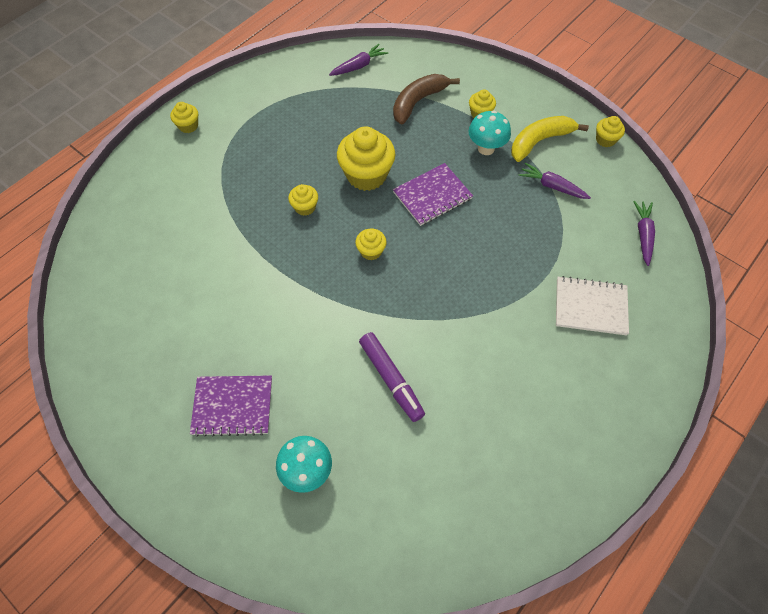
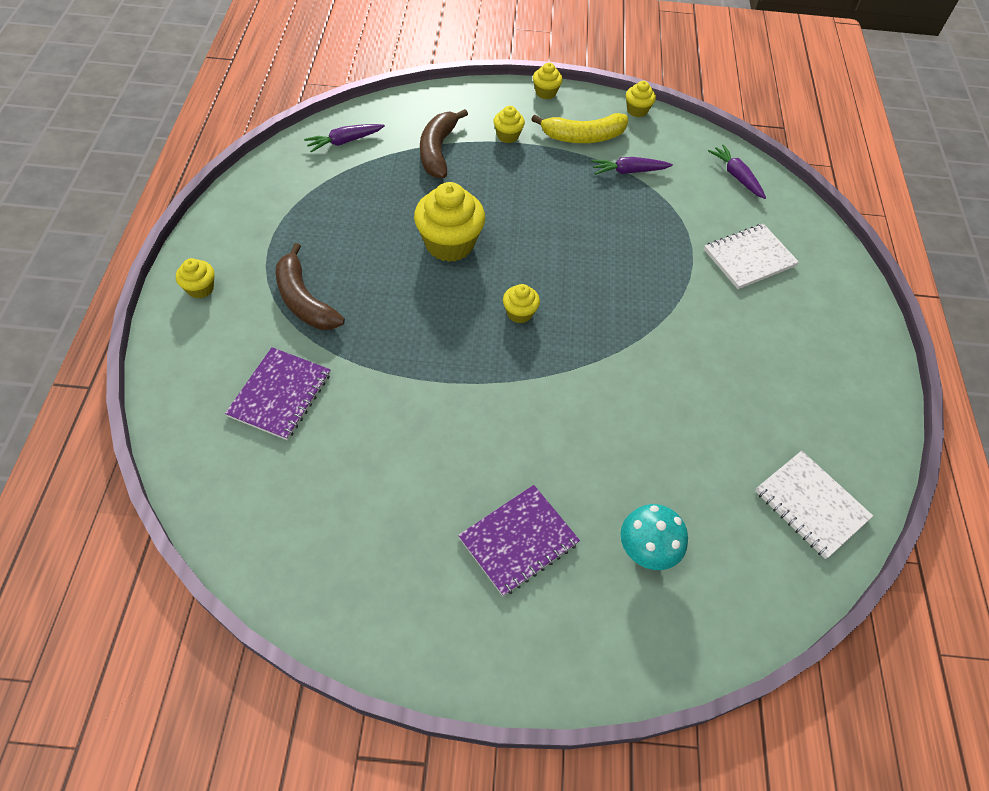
camera: 40 degrees left, 5 degrees down
(241, 166) = (304, 300): none -> brown banana
(305, 207) = (414, 306): yellow cupcake -> yellow cupcake (545, 92)
(359, 66) = (344, 142): purple carrot -> purple carrot turned 135 degrees counterclockwise
(391, 379) = (644, 419): purple marker -> none
(432, 196) = (531, 232): purple notebook -> purple notebook (280, 395)
(458, 523) = (811, 505): none -> white notebook
(486, 148) = (541, 165): turquoise mushroom -> none
(539, 141) = (583, 137): yellow banana -> yellow banana turned 120 degrees counterclockwise

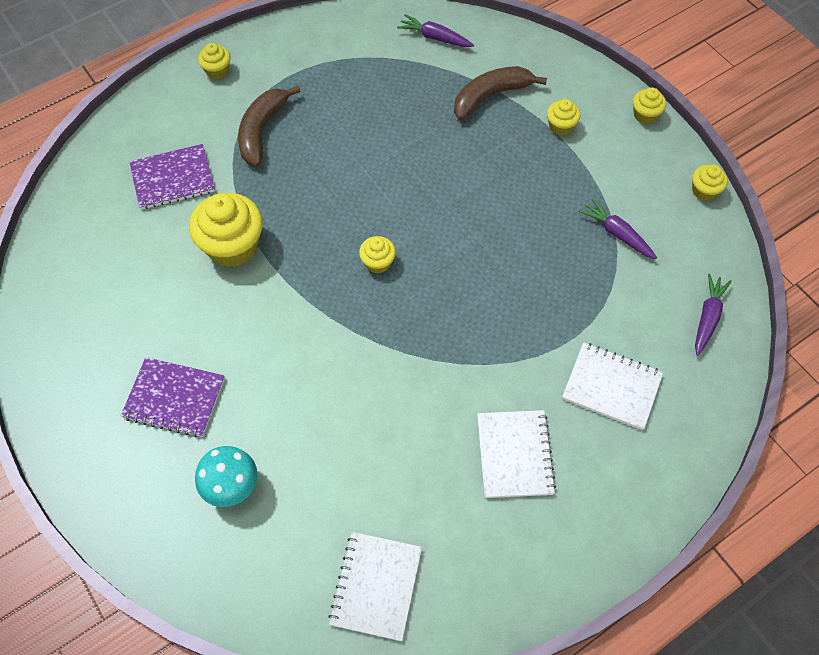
camera: 55 degrees right, 5 degrees up
(449, 244) = (401, 172): yellow cupcake -> yellow cupcake (232, 246)
(583, 137) = (621, 175): yellow banana -> none
(761, 346) = (514, 455): none -> white notebook

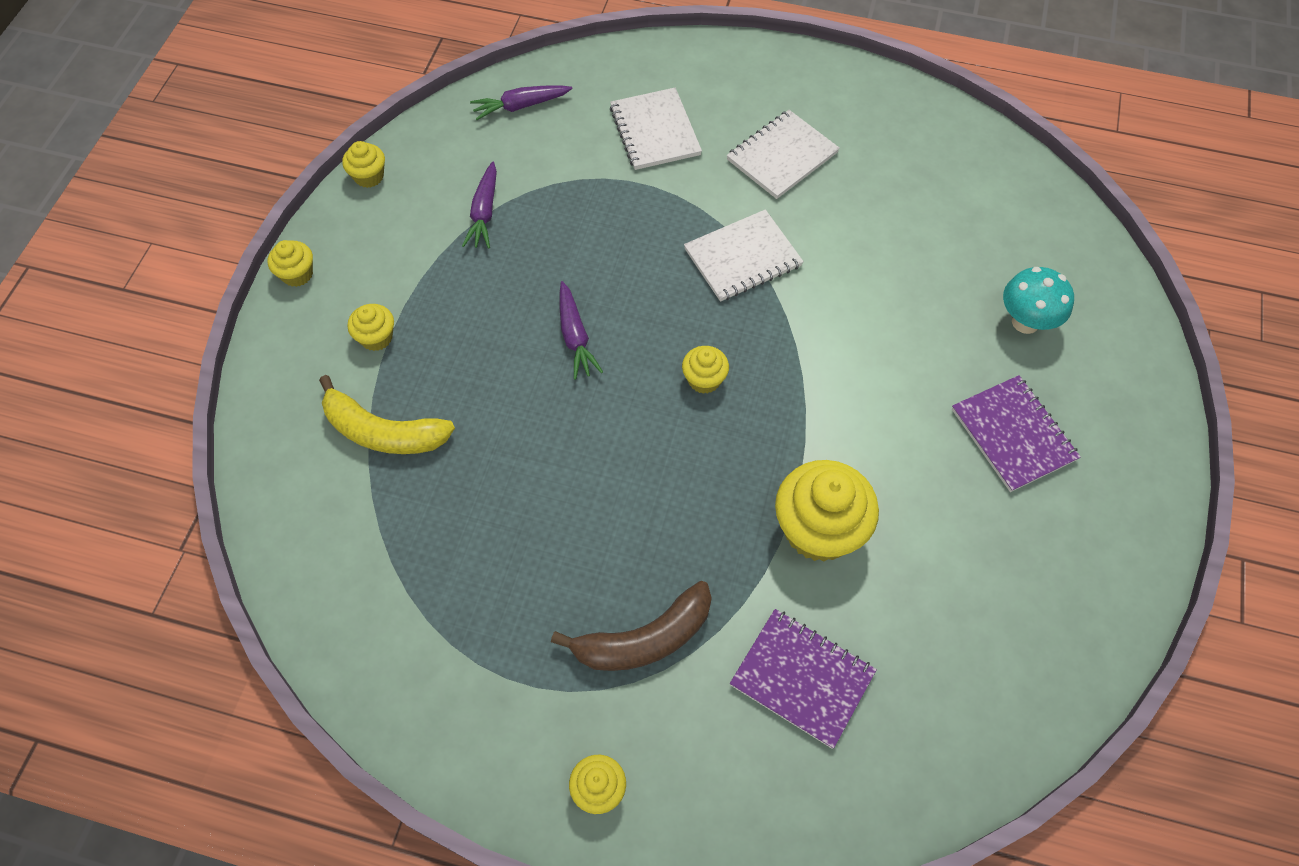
camera: 130 degrees left, 0 degrees up
(376, 586) = (976, 173): white notebook -> white notebook (743, 258)
(434, 37) = (327, 560): purple carrot -> purple carrot (575, 337)
(490, 96) = (383, 431): brown banana -> yellow banana

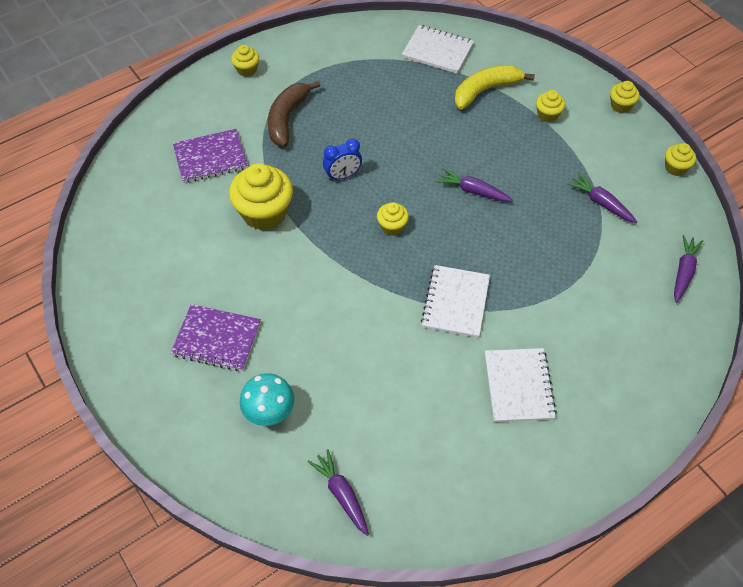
camera: 130 degrees right, 5 degrees down
(655, 131) = (602, 329): white notebook -> white notebook (437, 51)
(679, 488) = (343, 175): none -> blue clock
(1024, 213) = (341, 494): none -> purple carrot

